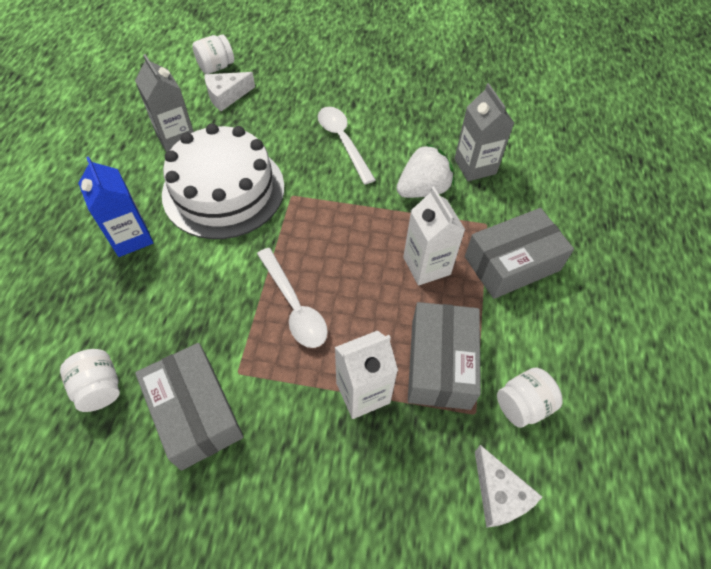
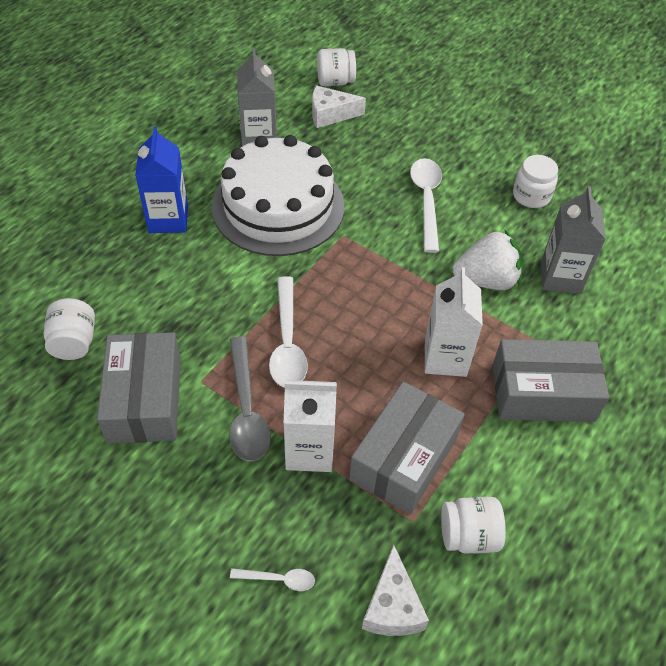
camera: 25 degrees right, 5 degrees down
(291, 380) = (246, 409): none -> grey spoon
(398, 520) = (278, 579): none -> white spoon
(419, 110) = (531, 196): none -> white jar

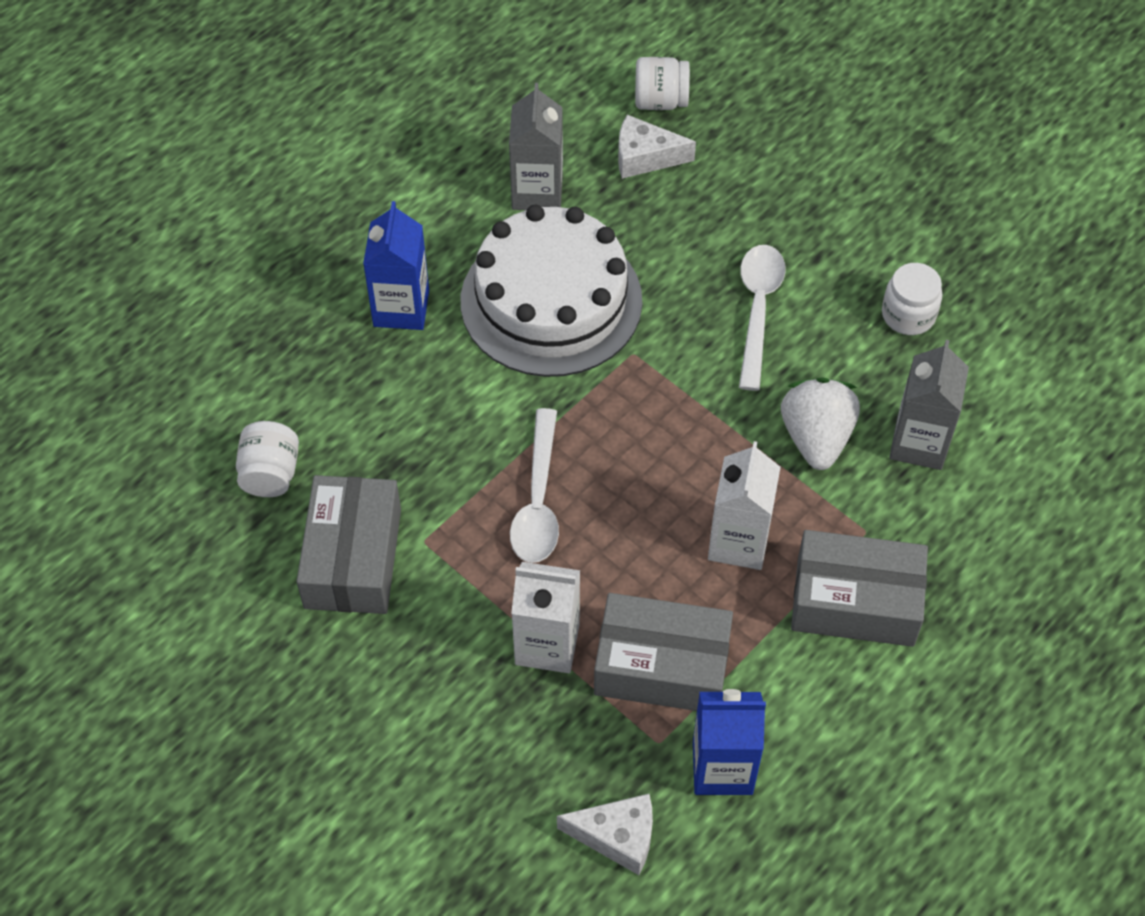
camera: 10 degrees right, 5 degrees up
(246, 409) = (476, 584): grey spoon -> none
(278, 579) = (490, 791): white spoon -> none
(392, 606) = (617, 836): white cheese -> white cheese turned 90 degrees counterclockwise
(404, 458) = (661, 666): grey box -> grey box turned 60 degrees clockwise
(468, 535) = (722, 767): white jar -> blue carton
(486, 280) = (816, 437): white strawberry -> white strawberry turned 90 degrees counterclockwise

